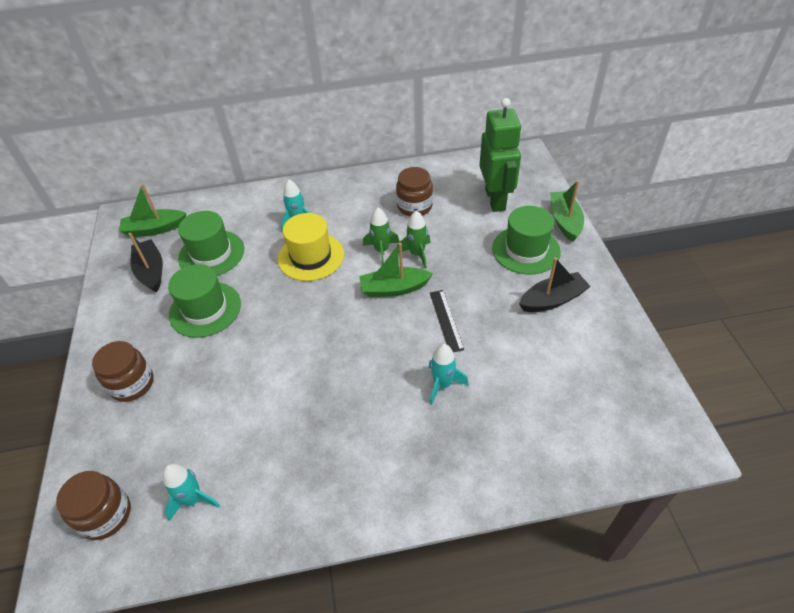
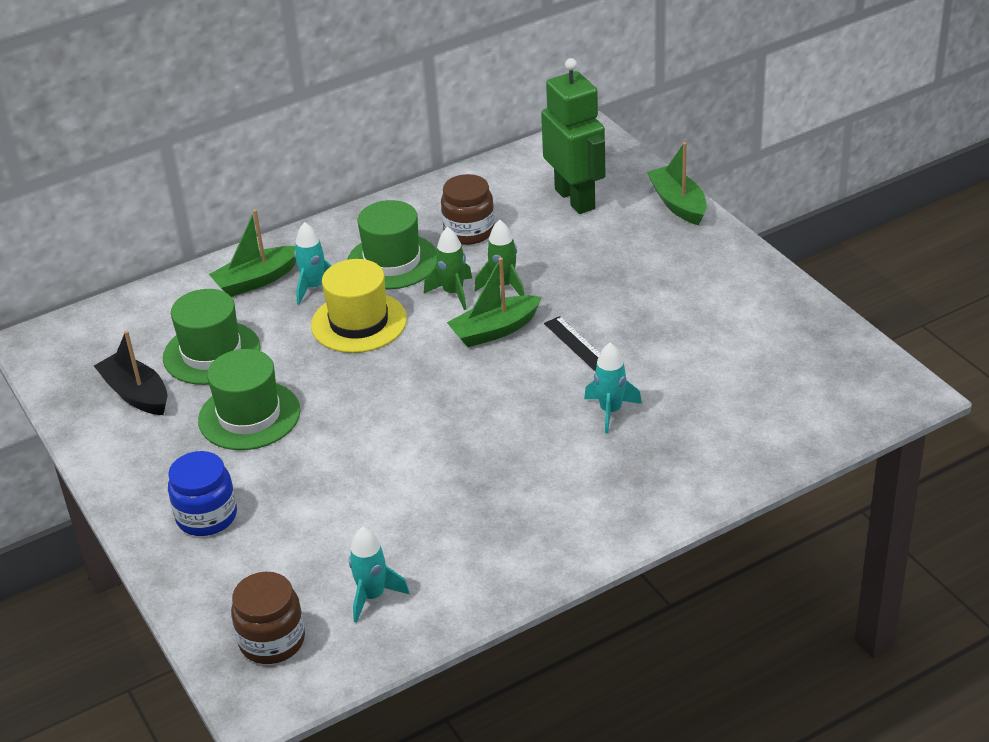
camera: 20 degrees left, 10 degrees down
(132, 384) = (207, 516): brown jar -> blue jar
(155, 229) = (101, 344): green boat -> green boat (256, 280)
(526, 250) = (643, 248): green hat -> green hat (392, 261)
(552, 300) = (701, 293): black boat -> none

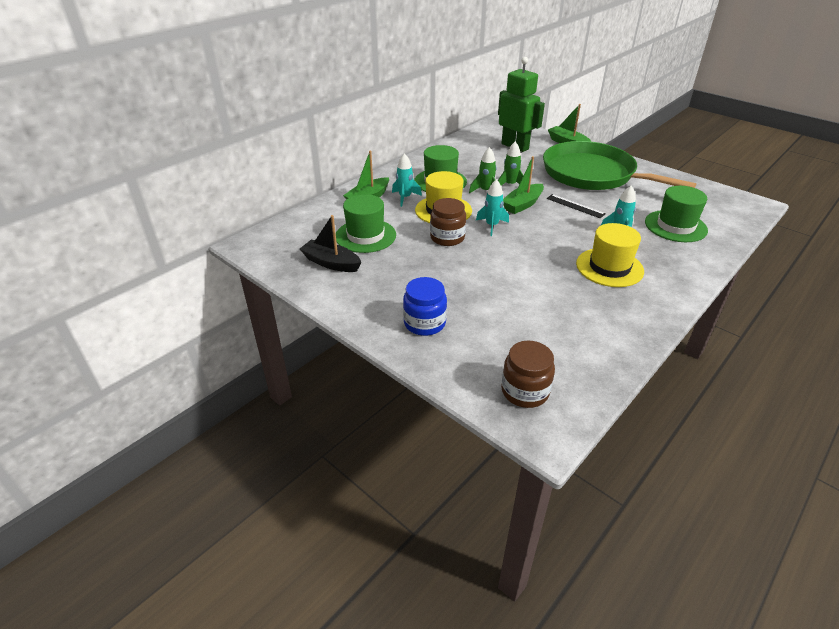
camera: 20 degrees left, 0 degrees up
(249, 416) = (412, 264): green hat -> green hat (675, 226)
(372, 596) = (568, 351): turquoise rocket -> turquoise rocket (492, 226)
(469, 231) = (471, 165): brown jar -> brown jar (447, 238)
(541, 473) = (609, 267): none -> yellow hat
(666, 283) = (592, 174): none -> green pan

